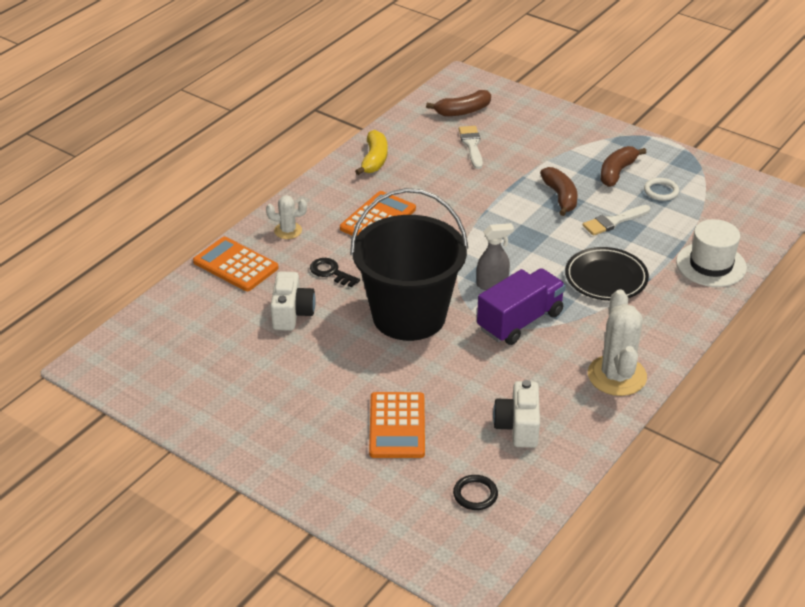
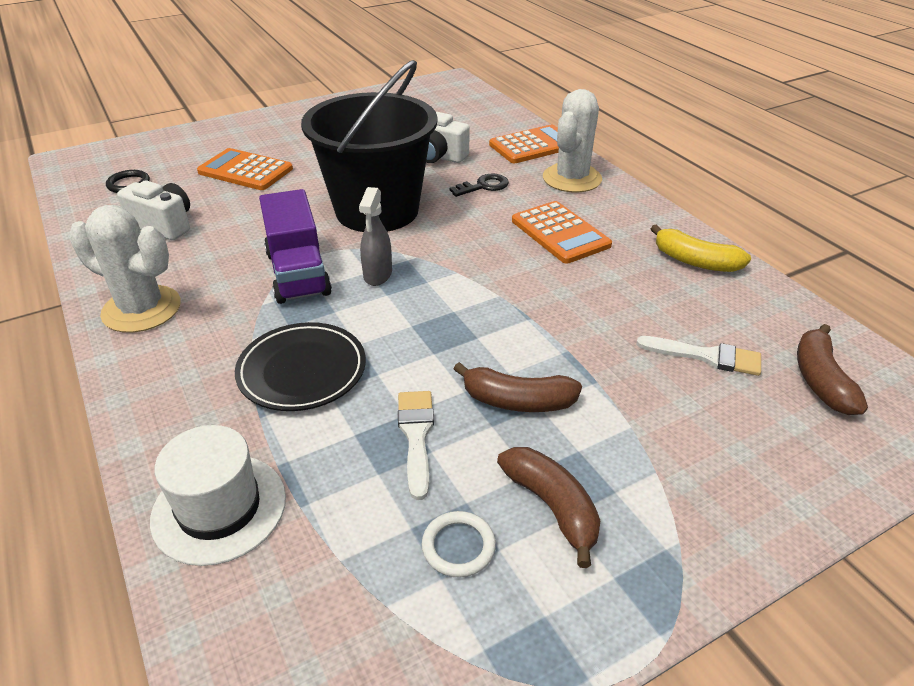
camera: 115 degrees right, 0 degrees up
(288, 231) = (572, 178): white cactus -> white cactus, size x1.87

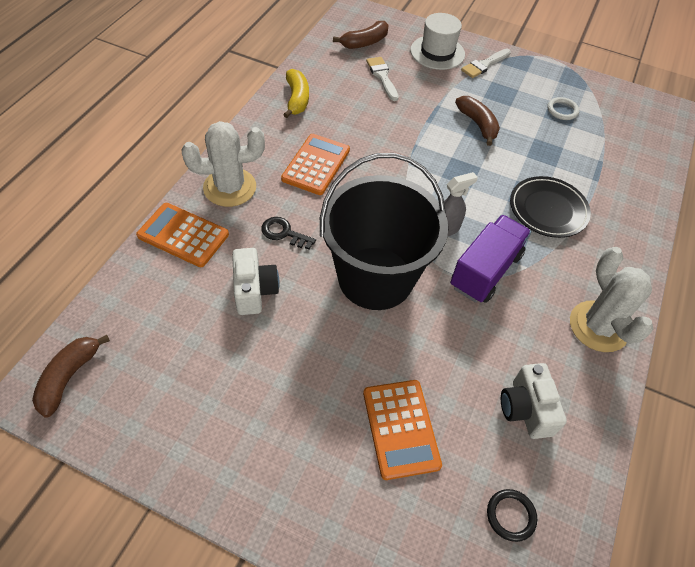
camera: 130 degrees left, 15 degrees up
(219, 508) = (634, 184): white hat -> white hat (437, 52)
(416, 436) = (533, 146): white brush -> white brush (484, 65)
(552, 507) = (518, 94): brown banana -> brown banana (69, 377)

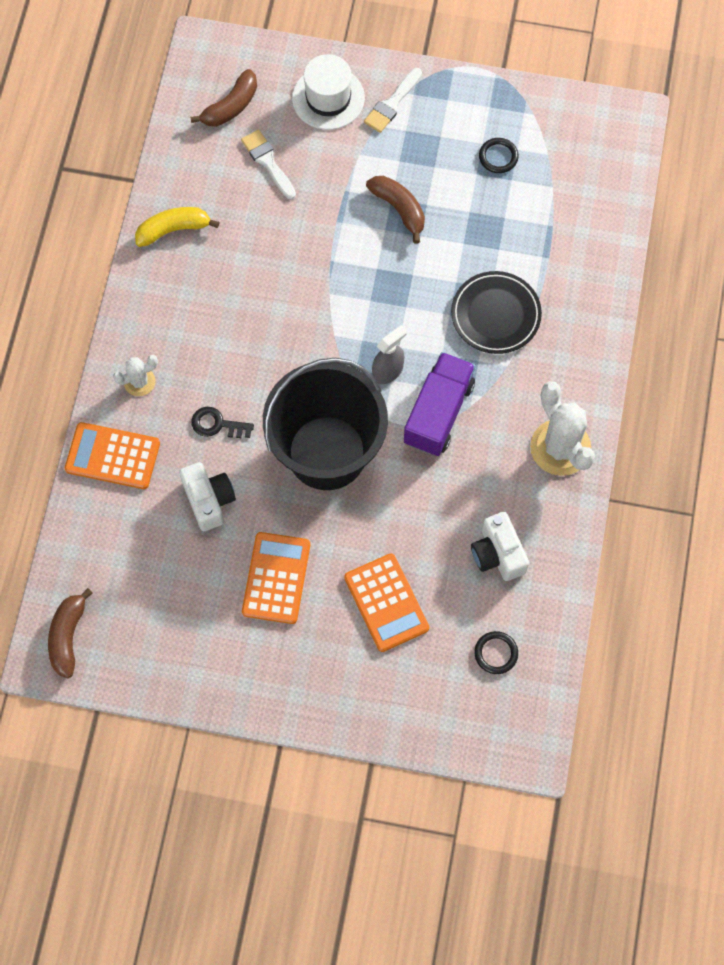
camera: 10 degrees left, 15 degrees up
(230, 187) = (139, 382): white cactus -> white cactus, size x0.53
(297, 99) = (173, 229): yellow banana -> yellow banana turned 90 degrees counterclockwise
(316, 164) = (225, 323): orange calculator -> orange calculator (276, 578)
(562, 110) = (498, 157): white ring -> black ring

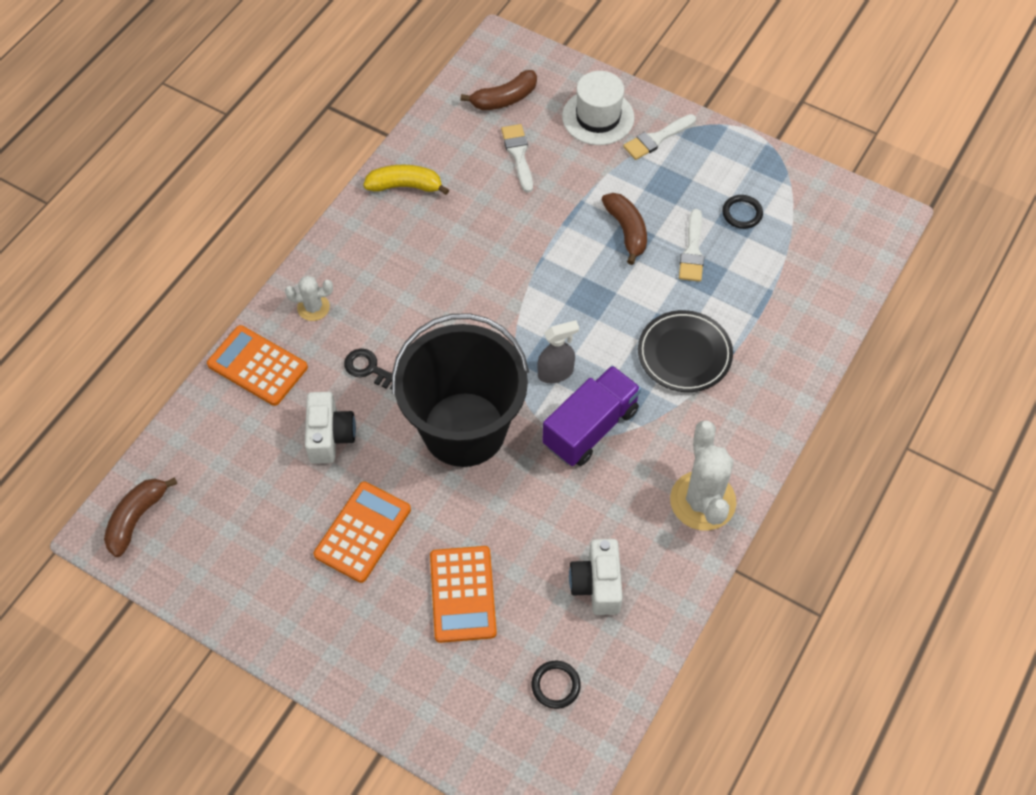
camera: 20 degrees right, 10 degrees down
(466, 210) = (692, 251): none -> white brush

